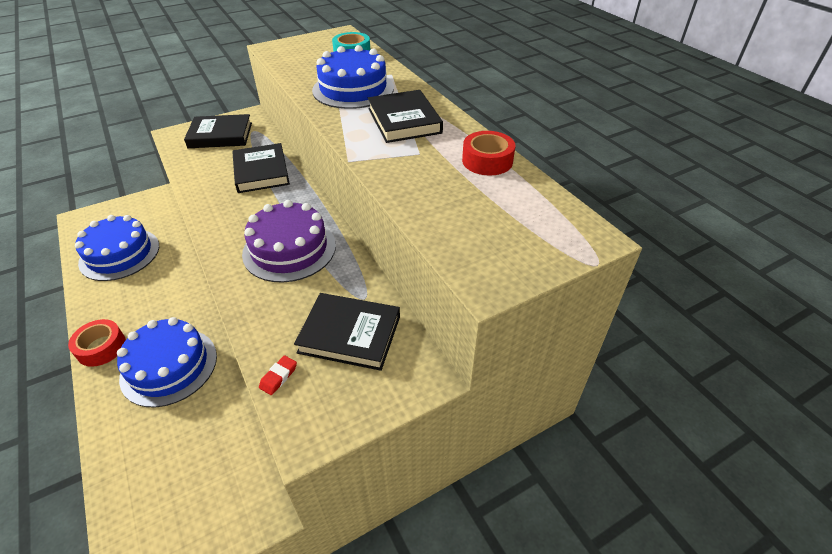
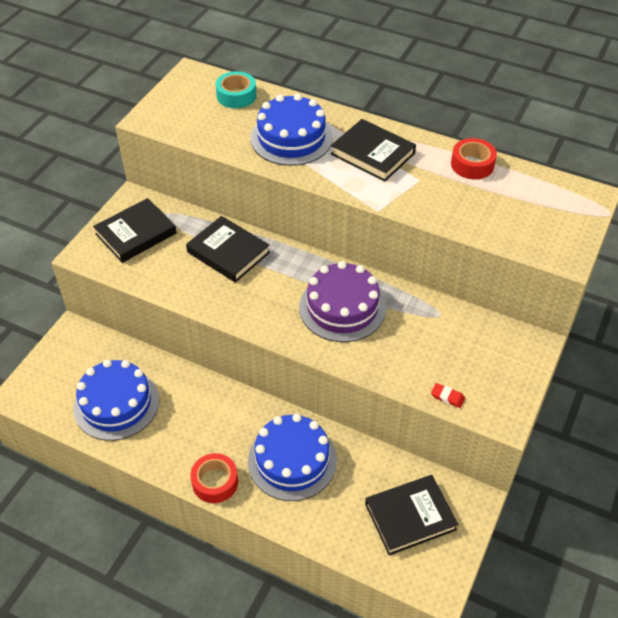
camera: 35 degrees left, 5 degrees up
(278, 377) = (447, 397): red eraser -> red eraser turned 60 degrees counterclockwise
(350, 334) = (459, 344): black book -> black book (410, 516)

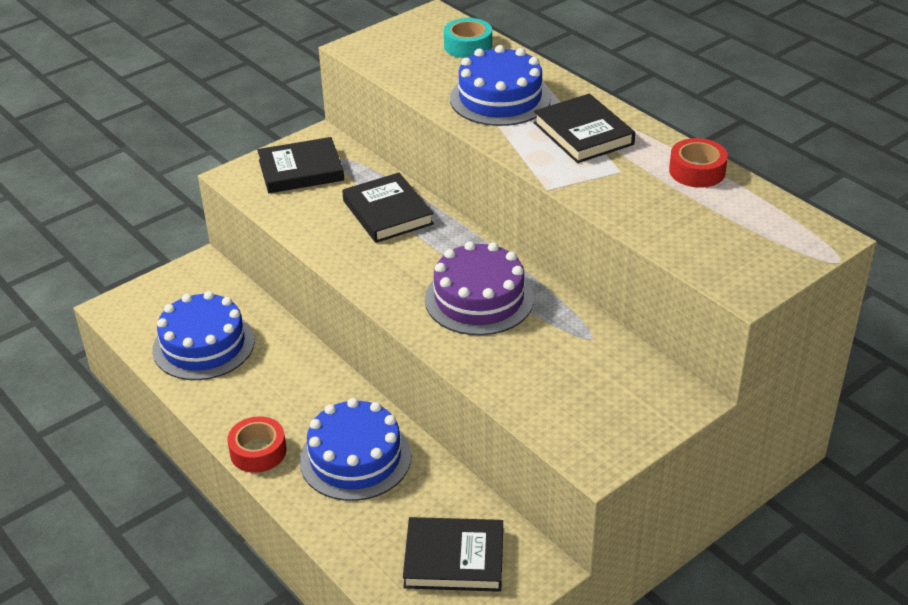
camera: 25 degrees right, 10 degrees down
(447, 397) = (541, 421): red eraser -> none

